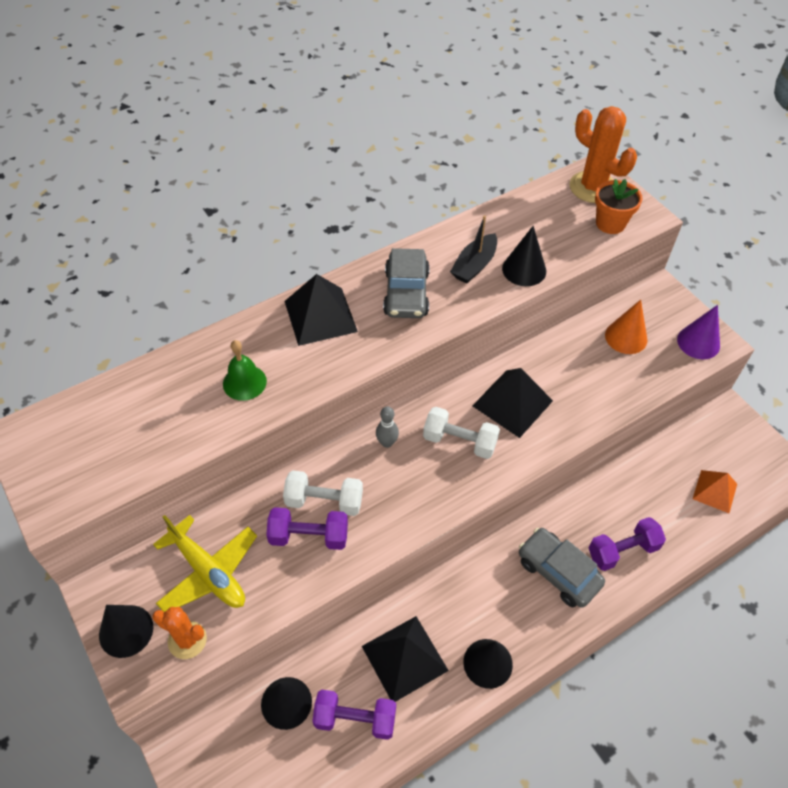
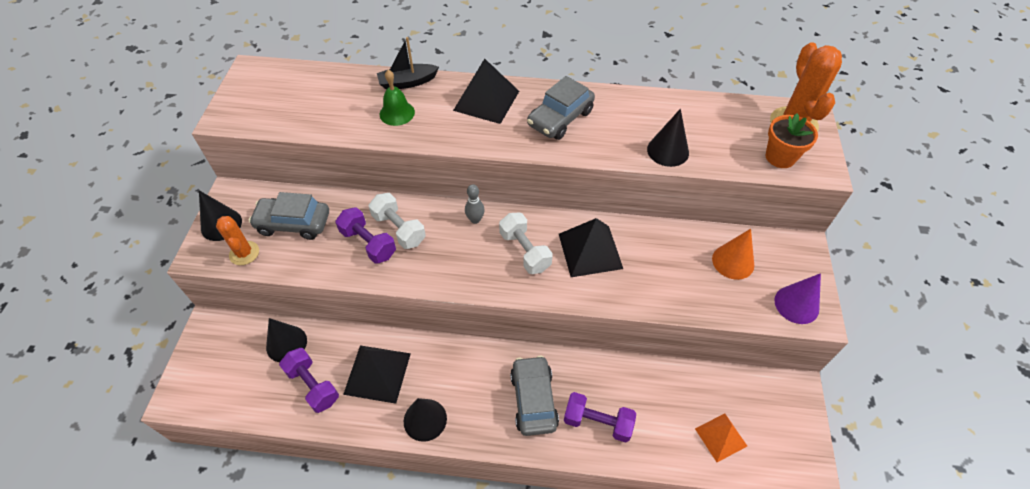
camera: 40 degrees right, 0 degrees up
(208, 572) = (293, 223): yellow plane -> grey car
(474, 265) = (631, 127): black boat -> black boat (407, 82)

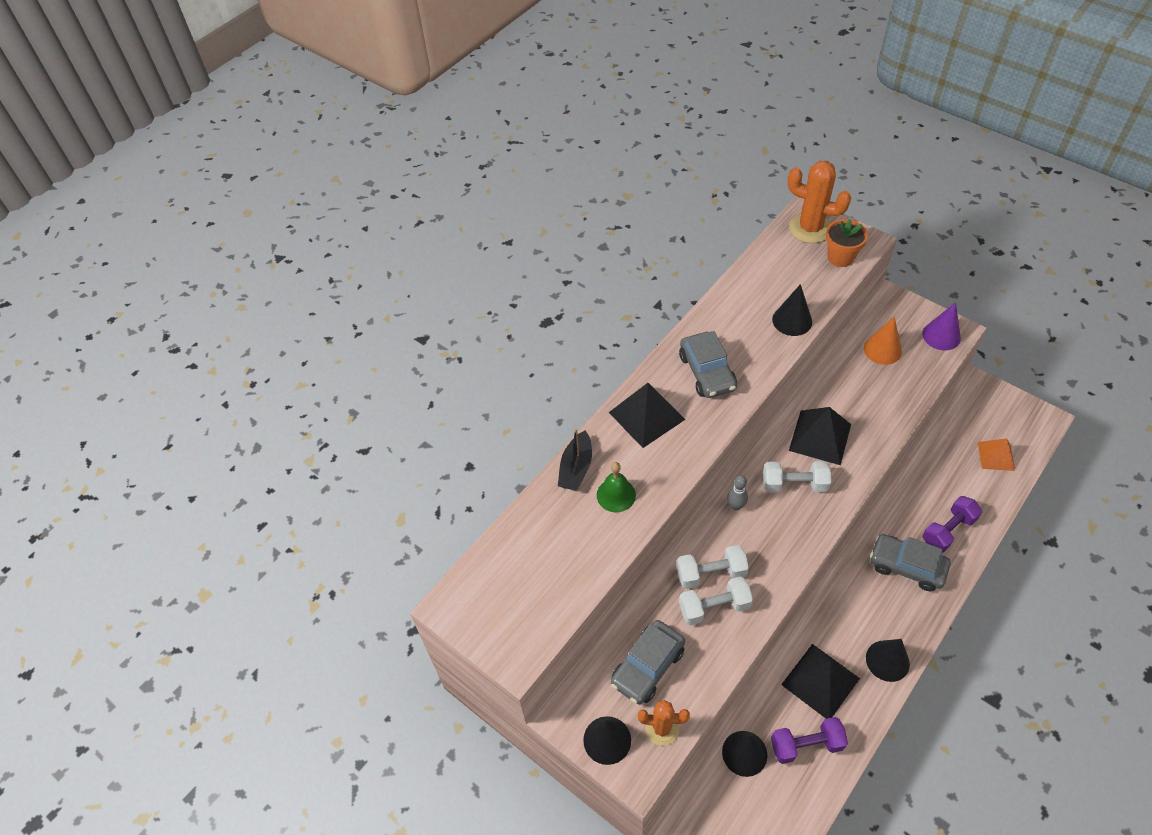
camera: 55 degrees left, 0 degrees up
(368, 243) = (714, 607): purple dumbbell -> white dumbbell

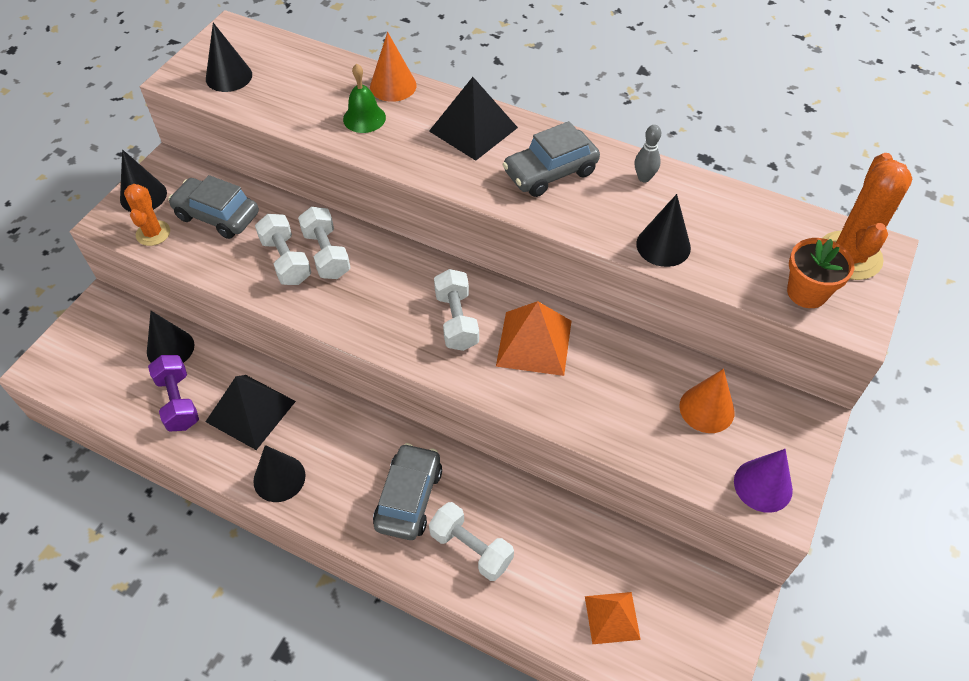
camera: 75 degrees right, 0 degrees up
(527, 609) = (229, 76): none -> black cone
(576, 468) = (393, 86): black boat -> orange cone
(735, 506) = (416, 268): grey bowling pin -> grey bowling pin (644, 178)
(820, 437) = (534, 343): black pyramid -> orange pyramid
(948, 530) = (471, 548): purple dumbbell -> white dumbbell

